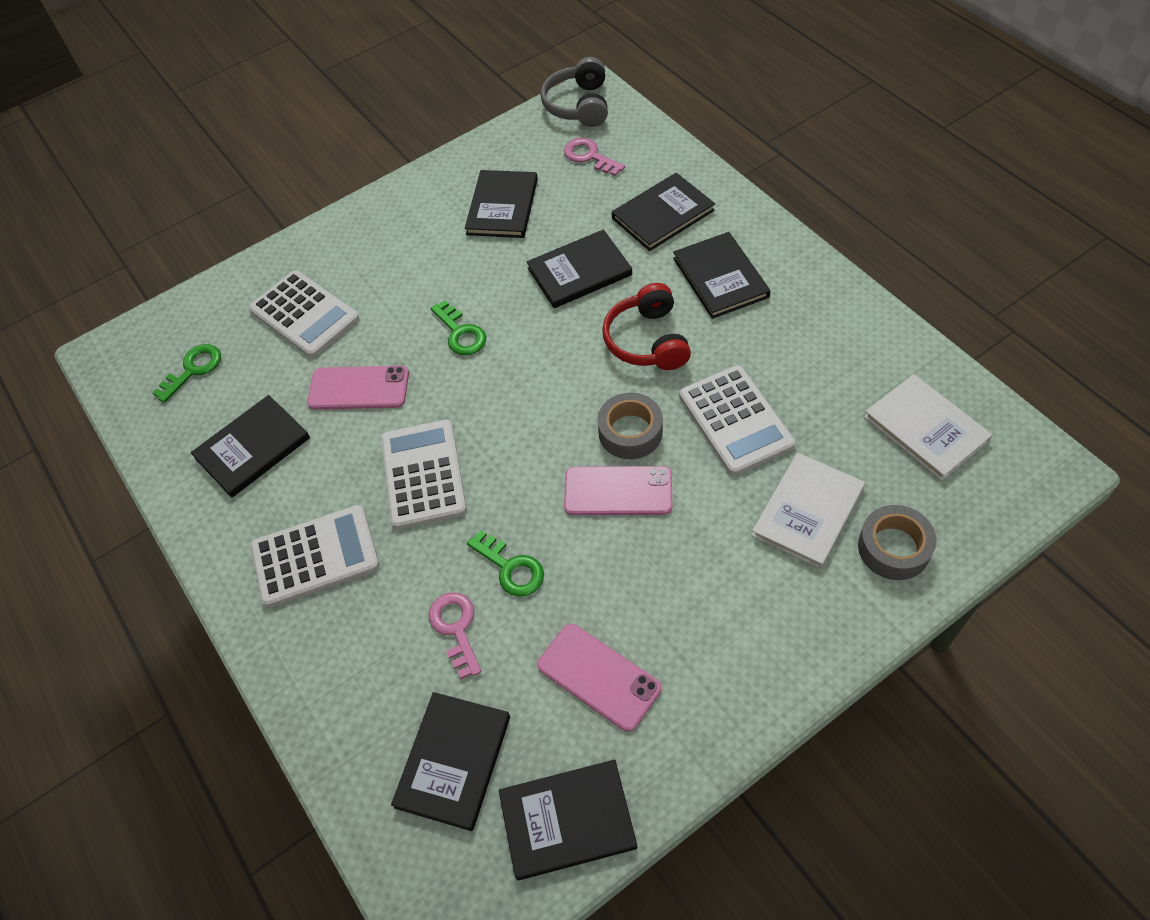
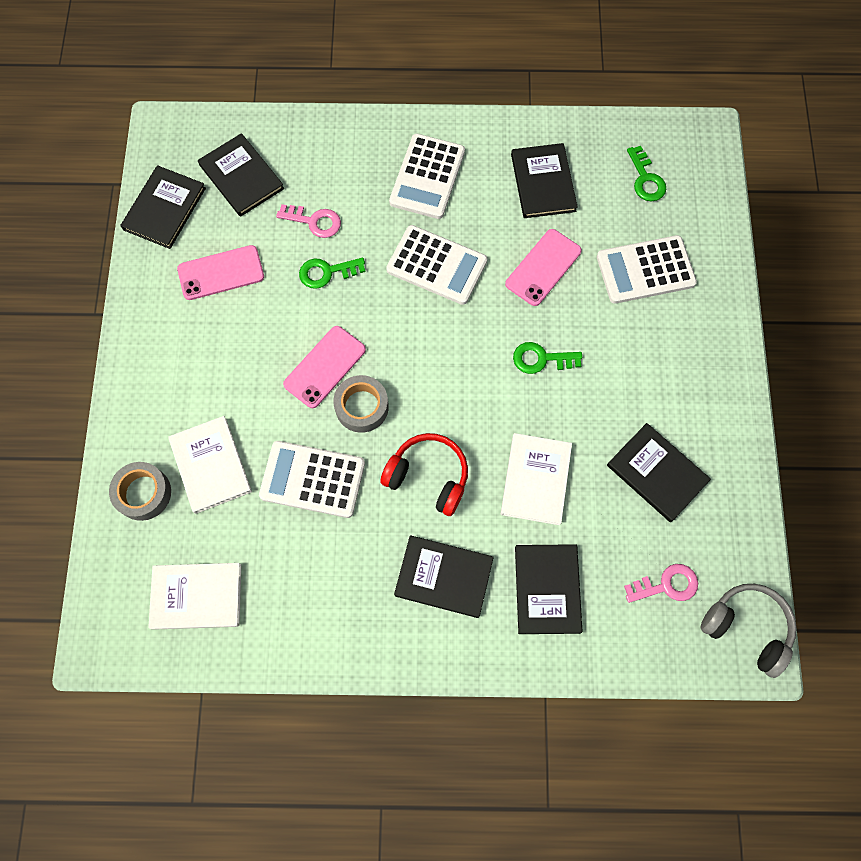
camera: 120 degrees right, 15 degrees up
(579, 271) = (536, 479): black book -> white book

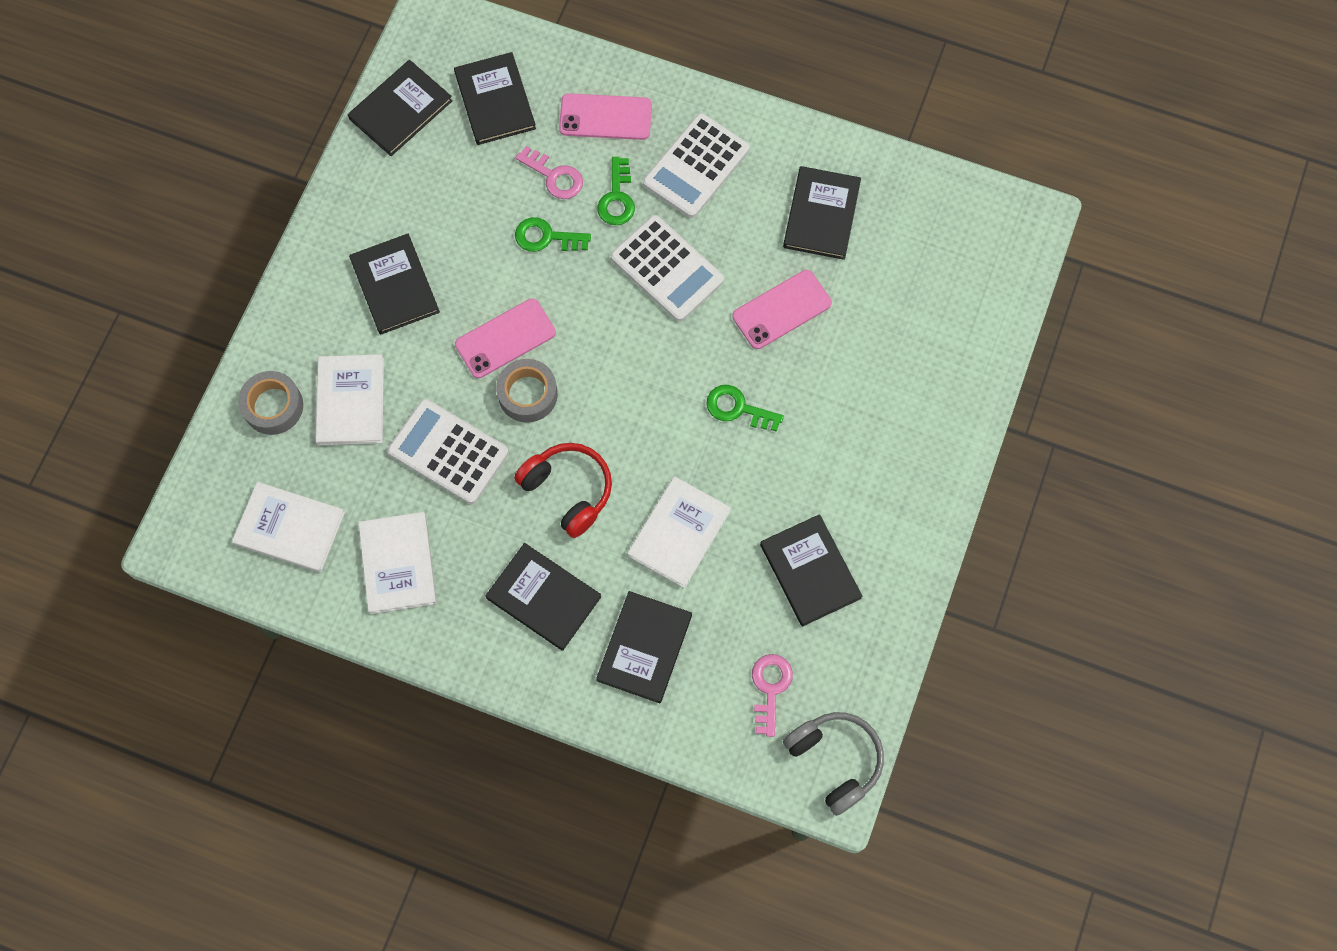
camera: 20 degrees right, 0 degrees up
(213, 354) = (395, 285): none -> black book
(221, 273) = (434, 200): pink phone -> pink phone (605, 117)
(305, 593) = (398, 564): none -> white book
(645, 179) = (938, 248): green key -> green key (617, 198)
(645, 270) = (893, 350): white calculator -> none
(666, 585) = (770, 688): pink key -> pink key turned 90 degrees counterclockwise

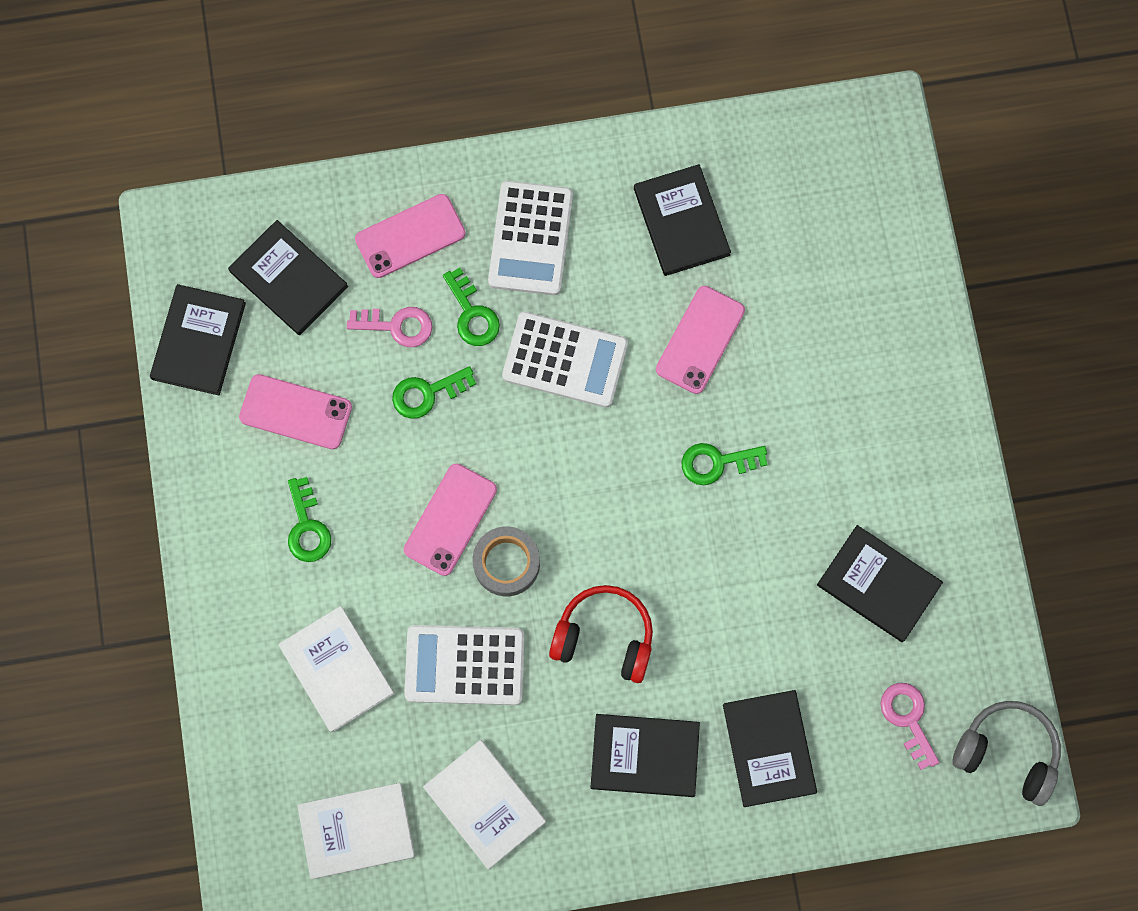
camera: 30 degrees left, 5 degrees up
(273, 406) = (263, 718): grey tape -> none
(395, 285) = (307, 527): black book -> green key
(439, 198) = (295, 412): none -> pink phone
(679, 533) = (734, 618): white book -> none

